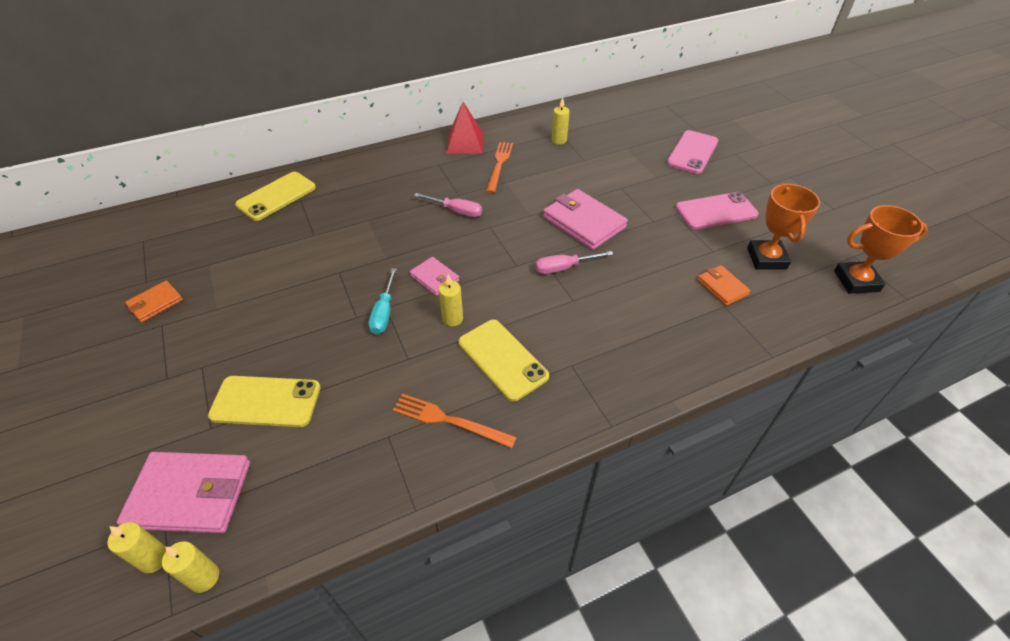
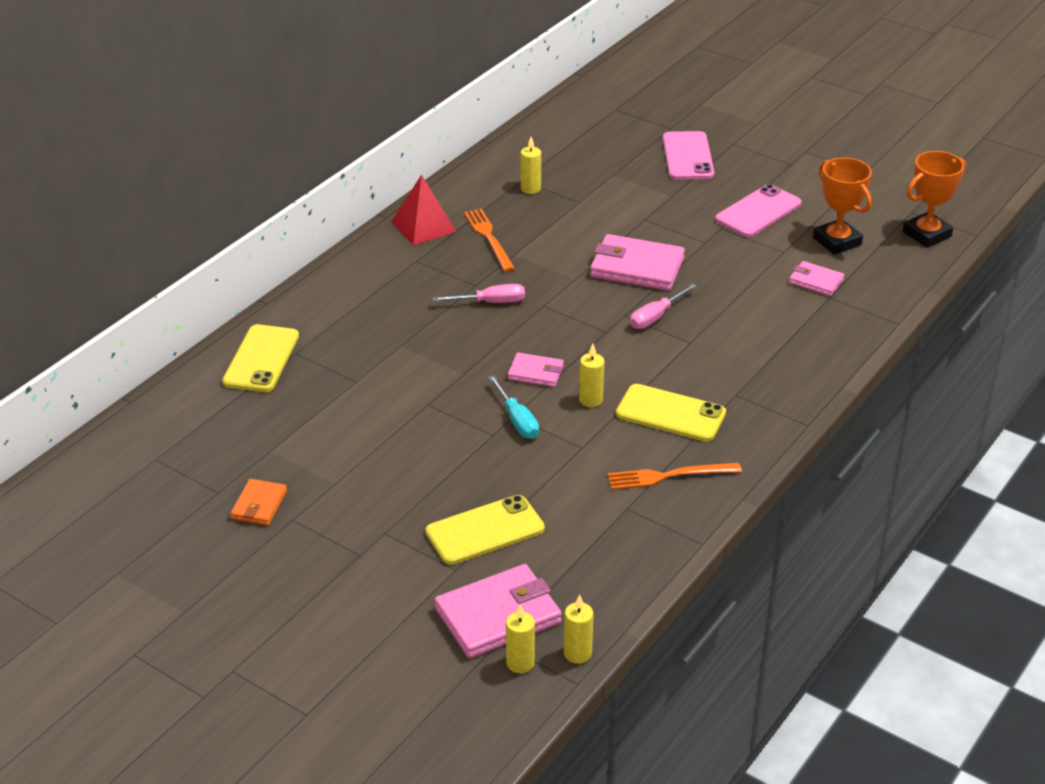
camera: 30 degrees left, 10 degrees down
(722, 287) = (816, 281): orange wallet -> pink wallet

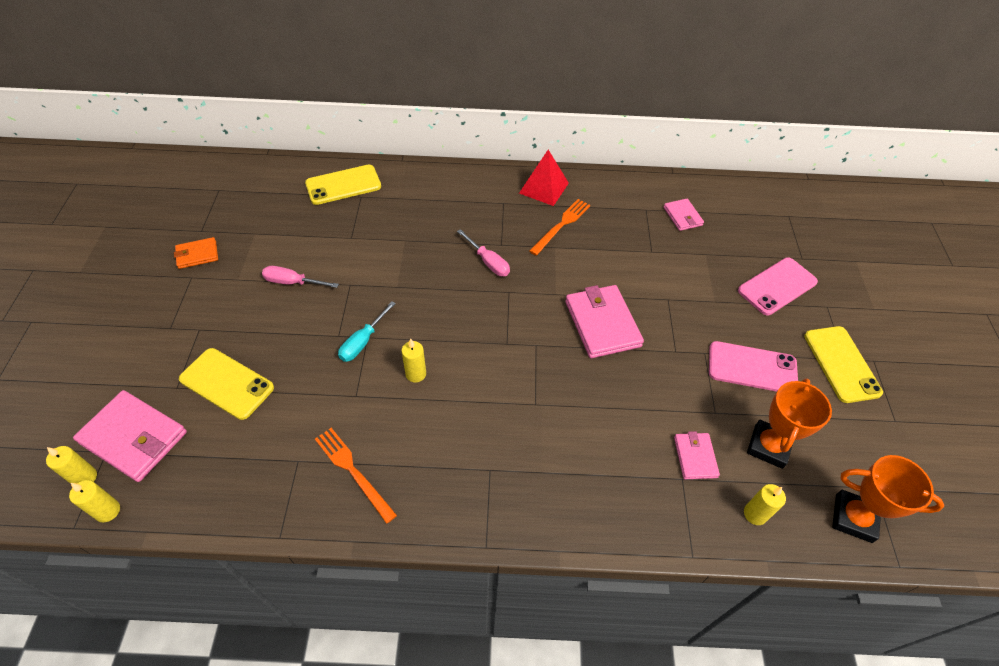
camera: 55 degrees right, 15 degrees up
(530, 189) = (640, 218): yellow candle -> yellow candle (755, 514)
(536, 372) = (426, 325): pink wallet -> pink wallet (682, 216)
(656, 317) = (549, 366): pink screwdriver -> pink screwdriver (293, 282)
(670, 413) = (433, 434): yellow phone -> yellow phone (841, 364)

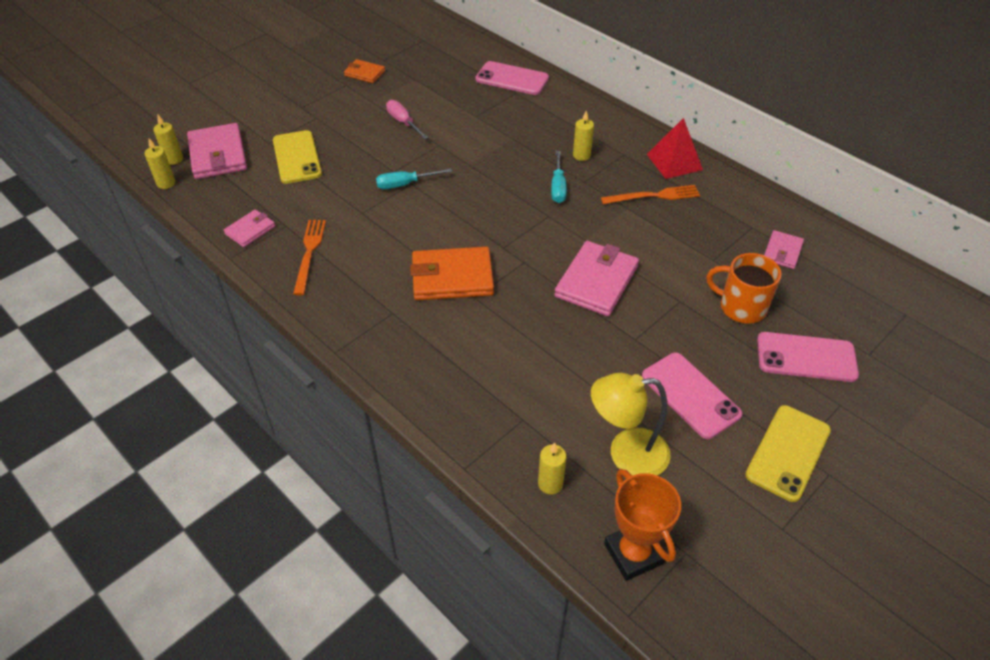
camera: 45 degrees right, 5 degrees down
(343, 185) = (512, 79): yellow phone -> pink phone
(416, 374) = (415, 225): yellow candle -> yellow candle (581, 155)
(488, 262) = (558, 187): pink screwdriver -> turquoise screwdriver
(499, 400) = (452, 277): none -> orange wallet
(695, 457) = (552, 414): pink wallet -> pink wallet (250, 230)
(706, 276) = (741, 307): none -> orange mug
(768, 446) = (626, 454): orange trophy -> yellow lamp

